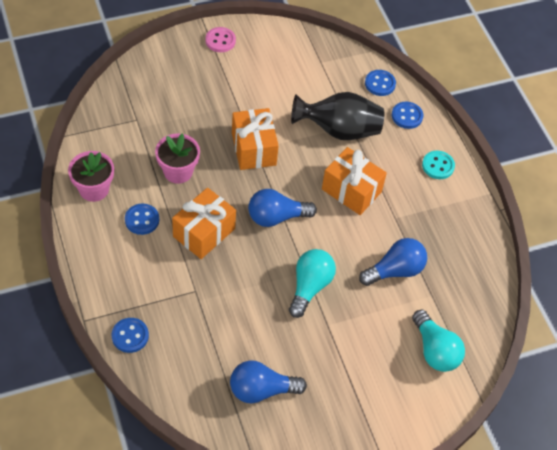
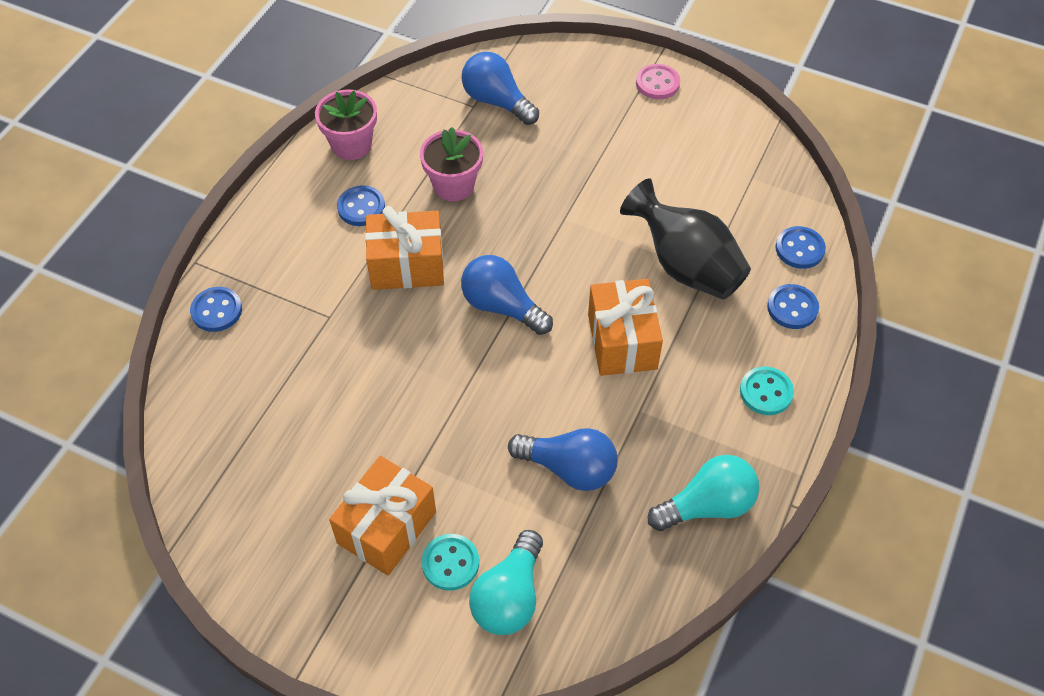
camera: 50 degrees right, 0 degrees up
(253, 149) = (561, 218): orange gift -> orange gift (386, 527)
(261, 390) = (273, 471): blue light bulb -> blue light bulb (497, 101)
(309, 287) = (450, 407): turquoise light bulb -> turquoise light bulb (707, 505)
(393, 358) = (450, 563): none -> turquoise button

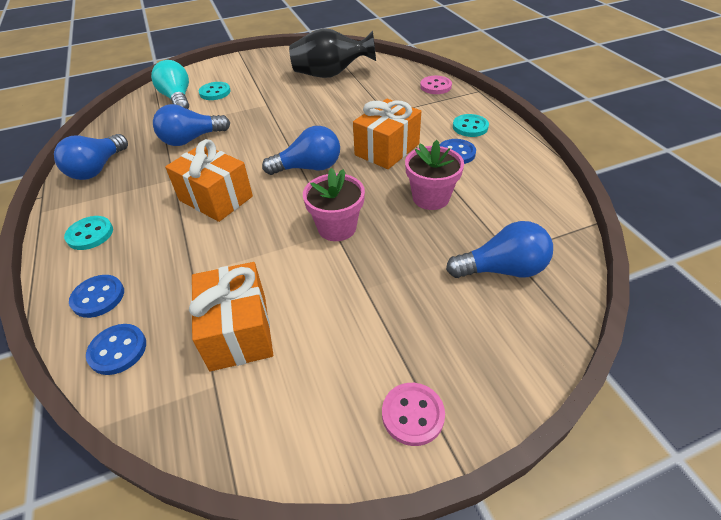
camera: 135 degrees right, 10 degrees down
(216, 311) = (435, 86): blue button -> pink button
(296, 224) = (470, 127): none -> turquoise button
(351, 145) = (523, 173): pink flower pot -> pink flower pot (337, 227)
(386, 527) = (255, 85): orange gift -> orange gift (239, 331)
(685, 266) = (212, 266): black vase -> black vase (331, 75)
(707, 505) = (98, 169): turquoise light bulb -> blue light bulb

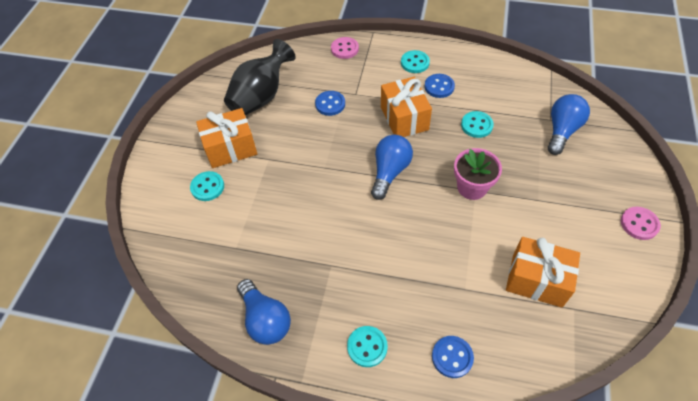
camera: 55 degrees left, 10 degrees up
(118, 350) = (515, 356): blue button -> blue button (330, 104)
(177, 99) = (189, 220): turquoise light bulb -> none
(191, 139) = (279, 232): blue light bulb -> none
(216, 198) = (383, 244): orange gift -> orange gift (230, 148)
(430, 198) = (476, 125): pink flower pot -> turquoise button

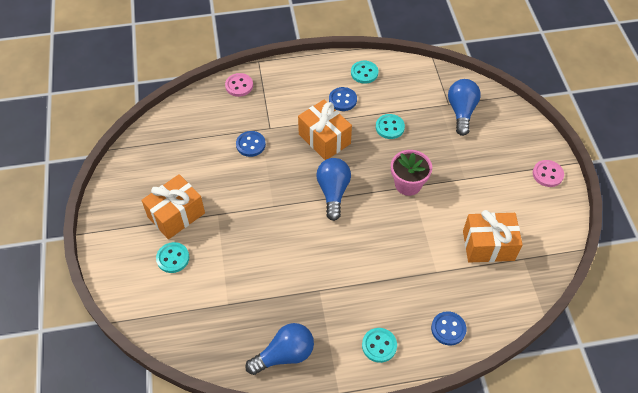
camera: 25 degrees left, 0 degrees up
(261, 97) = (181, 156): black vase -> none
(265, 319) = (284, 355): blue light bulb -> blue light bulb turned 60 degrees counterclockwise
(415, 63) = (311, 82): turquoise button -> turquoise button (364, 73)

